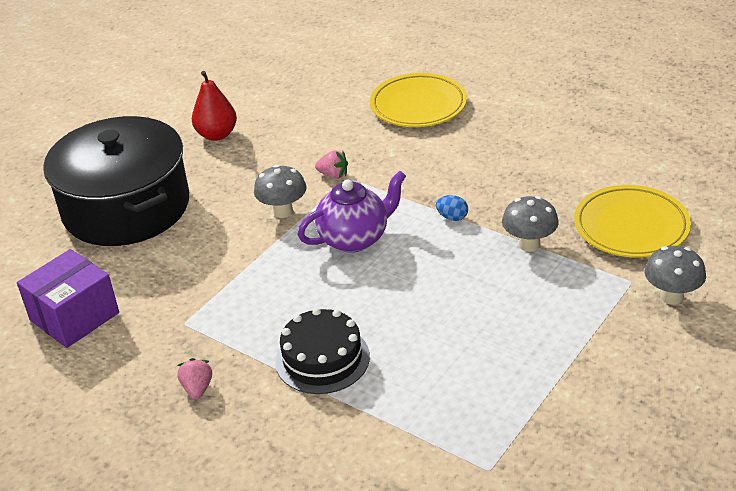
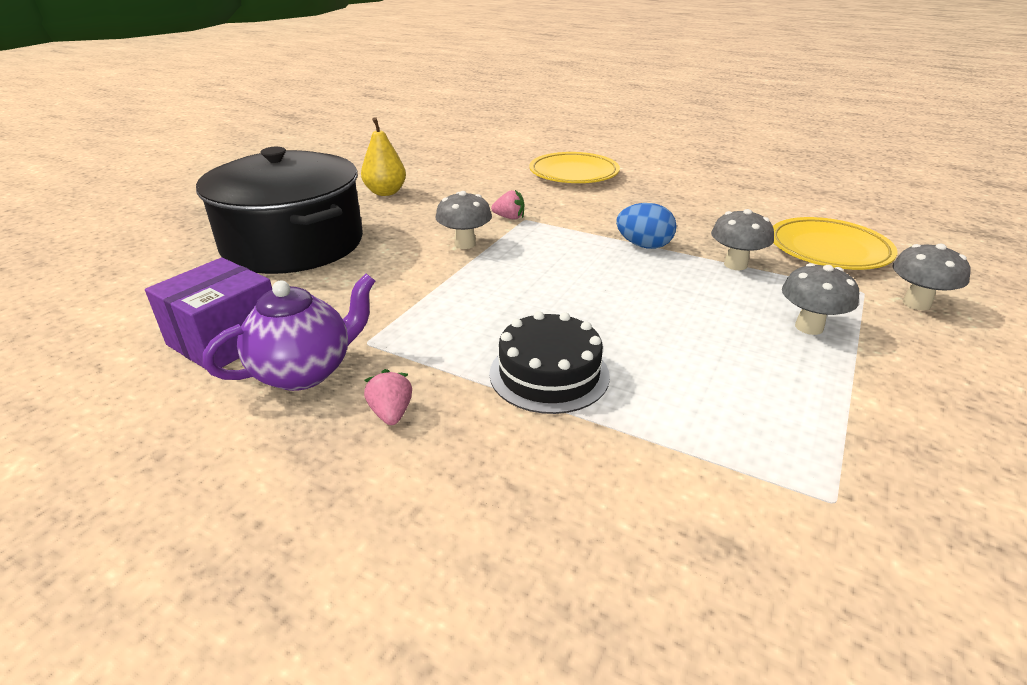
camera: 10 degrees left, 5 degrees down
(217, 135) = (385, 192): red pear -> yellow pear
(355, 238) = (548, 263): purple teapot -> purple teapot (305, 371)
(452, 217) = (644, 246): blue egg -> blue egg, size x1.70
(557, 320) = (809, 327): none -> grey mushroom

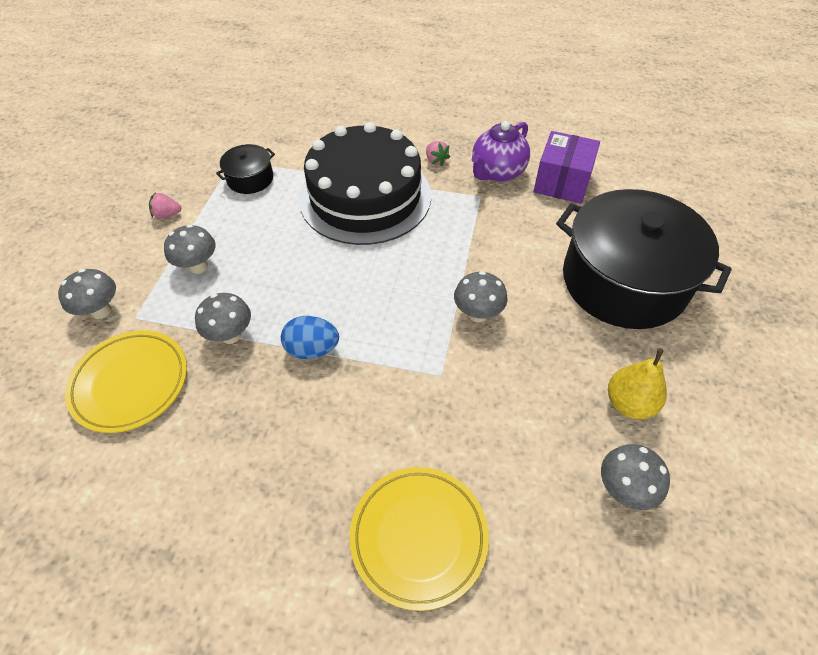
camera: 165 degrees right, 20 degrees up
(430, 171) = (623, 489): none -> grey mushroom
(509, 218) = (458, 375): pink strawberry -> pink strawberry (167, 214)
(549, 374) = (365, 196): black cake -> black cake, size x1.94
(775, 447) = (250, 179): none -> black pot

